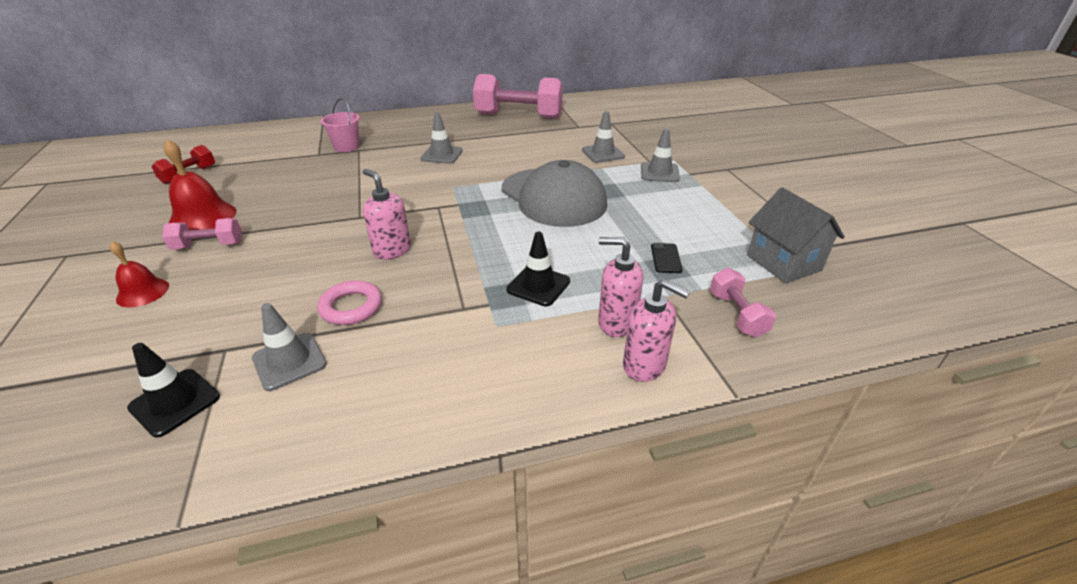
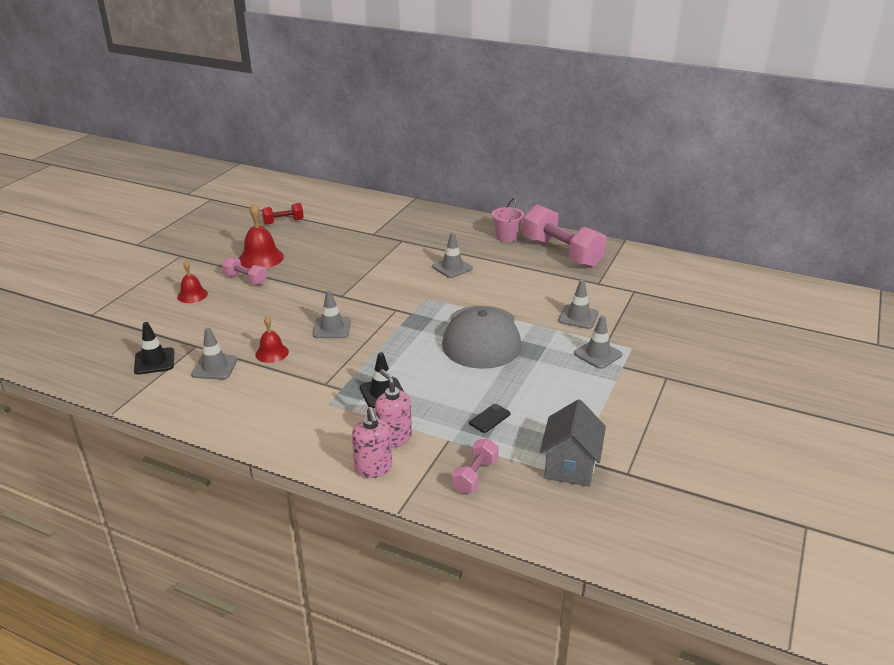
camera: 40 degrees right, 5 degrees down
(347, 147) = (397, 235): pink bucket -> pink bucket (506, 237)
(351, 307) = (272, 353): pink ring -> red bell
(392, 250) = (332, 328): pink soap dispenser -> grey traffic cone

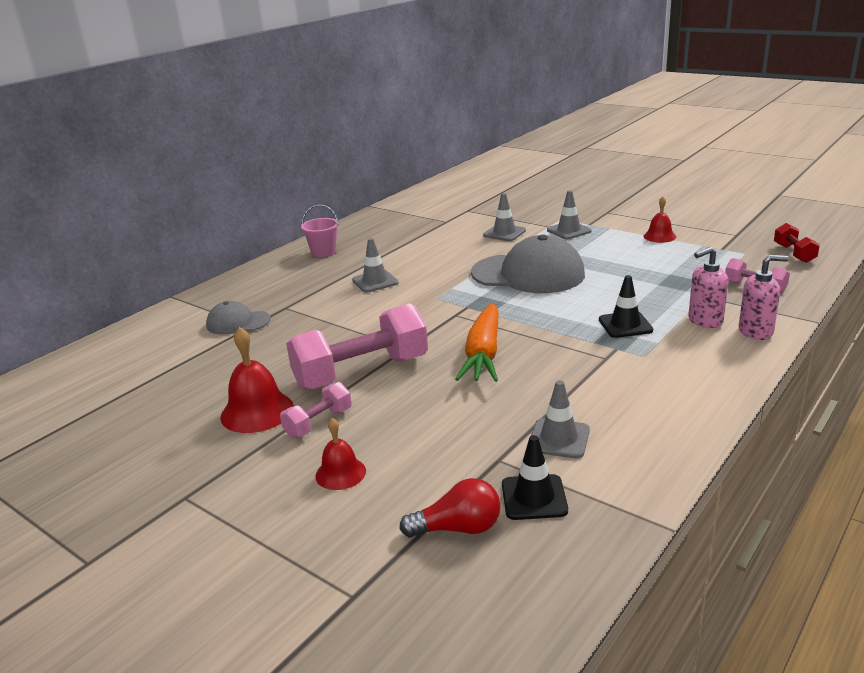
camera: 75 degrees left, 5 degrees down
(133, 338) = (458, 528): none -> red light bulb
(272, 353) = (532, 394): red bell -> red bell (659, 236)
(283, 222) = (148, 394): red dumbbell -> red dumbbell (794, 253)
(332, 328) = (483, 353): grey traffic cone -> orange carrot
(376, 228) = (238, 322): none -> grey cap
(489, 418) = (668, 277): black phone -> none
(561, 253) = (378, 231): pink dumbbell -> pink dumbbell (361, 372)
(570, 466) = (732, 252): grey house -> none

